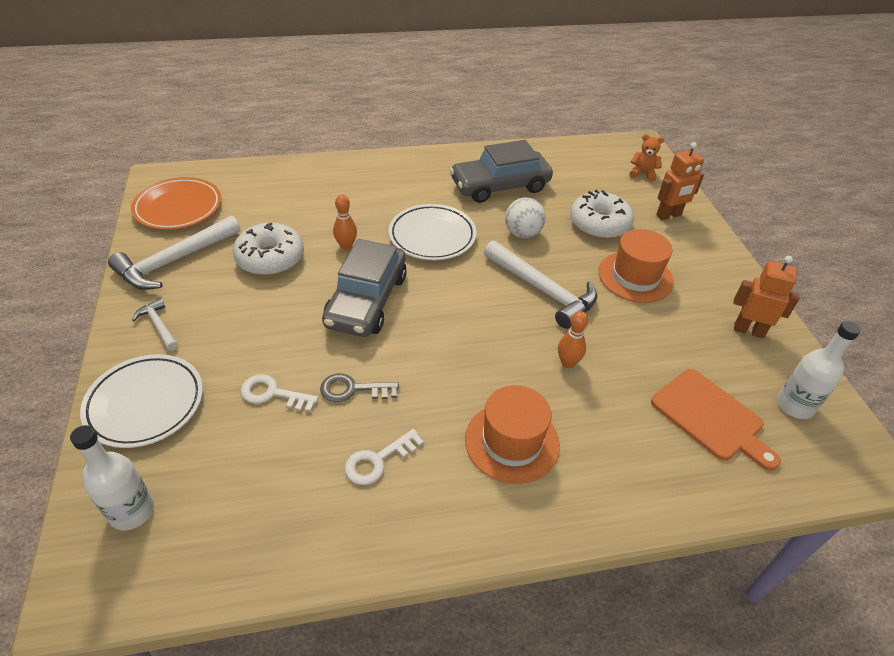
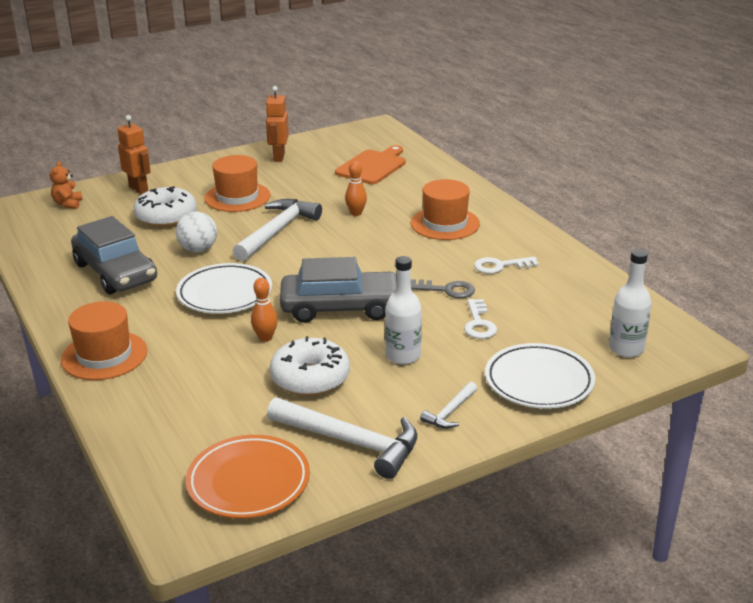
camera: 105 degrees left, 15 degrees down
(353, 389) = (447, 290): grey key -> grey key turned 60 degrees counterclockwise
(375, 169) = (104, 355): none -> orange hat
(378, 460) = (500, 266): white key -> white key turned 135 degrees clockwise
(794, 405) = (343, 144): white bottle -> white bottle (403, 356)

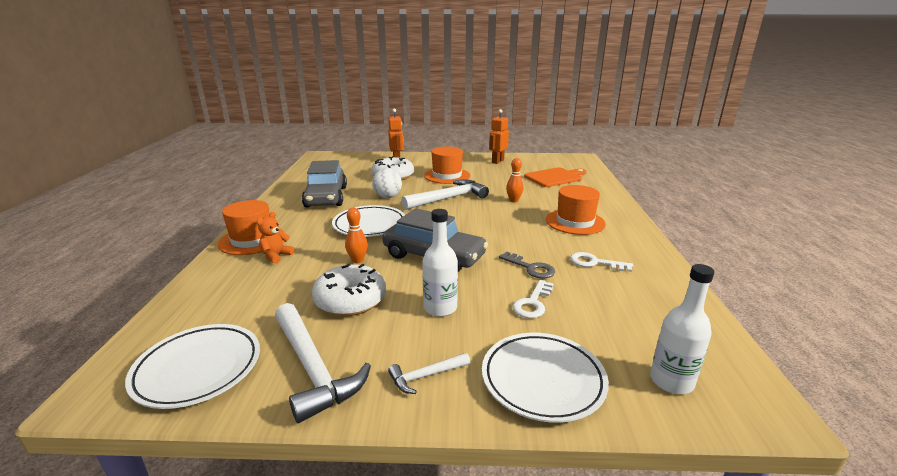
camera: 30 degrees right, 5 degrees down
(68, 204) = (351, 160): orange teddy bear -> orange teddy bear (276, 256)
(248, 482) = (198, 369): orange plate -> white plate

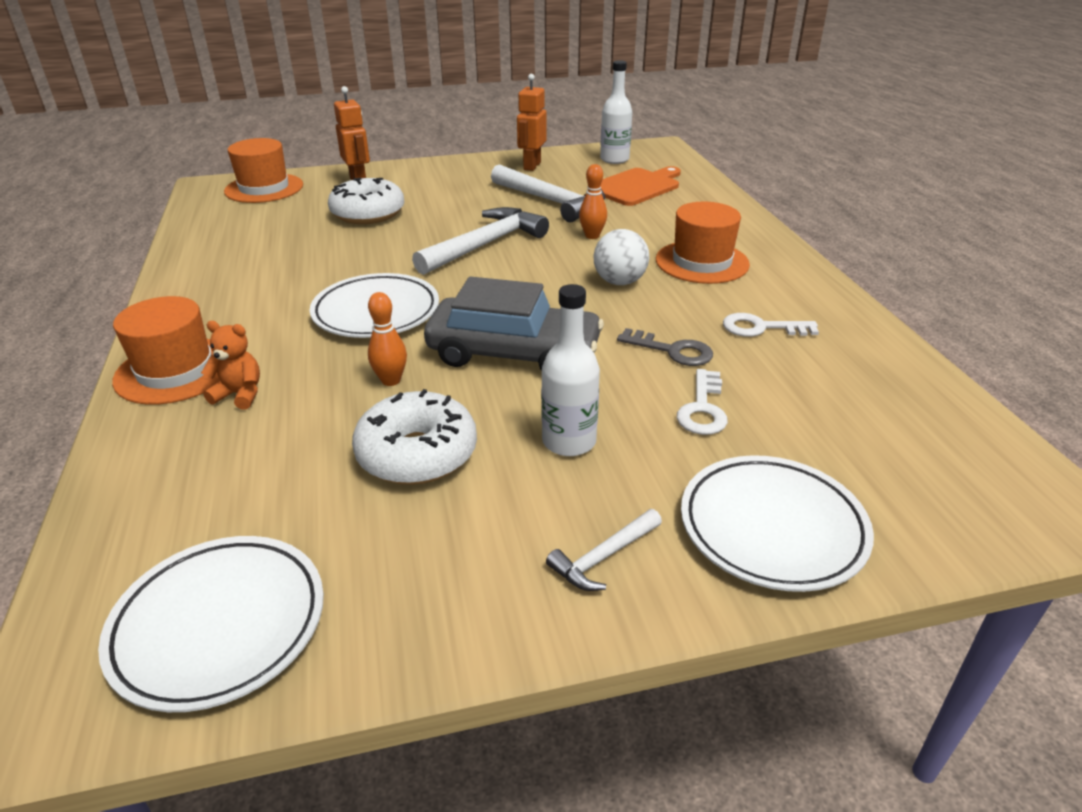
camera: 15 degrees left, 10 degrees up
(276, 256) = (240, 394): orange teddy bear -> orange teddy bear turned 90 degrees clockwise
(313, 368) = (420, 582): white hammer -> white hammer (551, 201)
(326, 197) = (268, 268): grey car -> none
(387, 197) = (379, 254): white ball -> white ball (619, 282)
(447, 175) = (461, 202): orange hat -> orange hat (264, 188)
(671, 381) = (938, 494): white bottle -> white bottle (614, 159)

